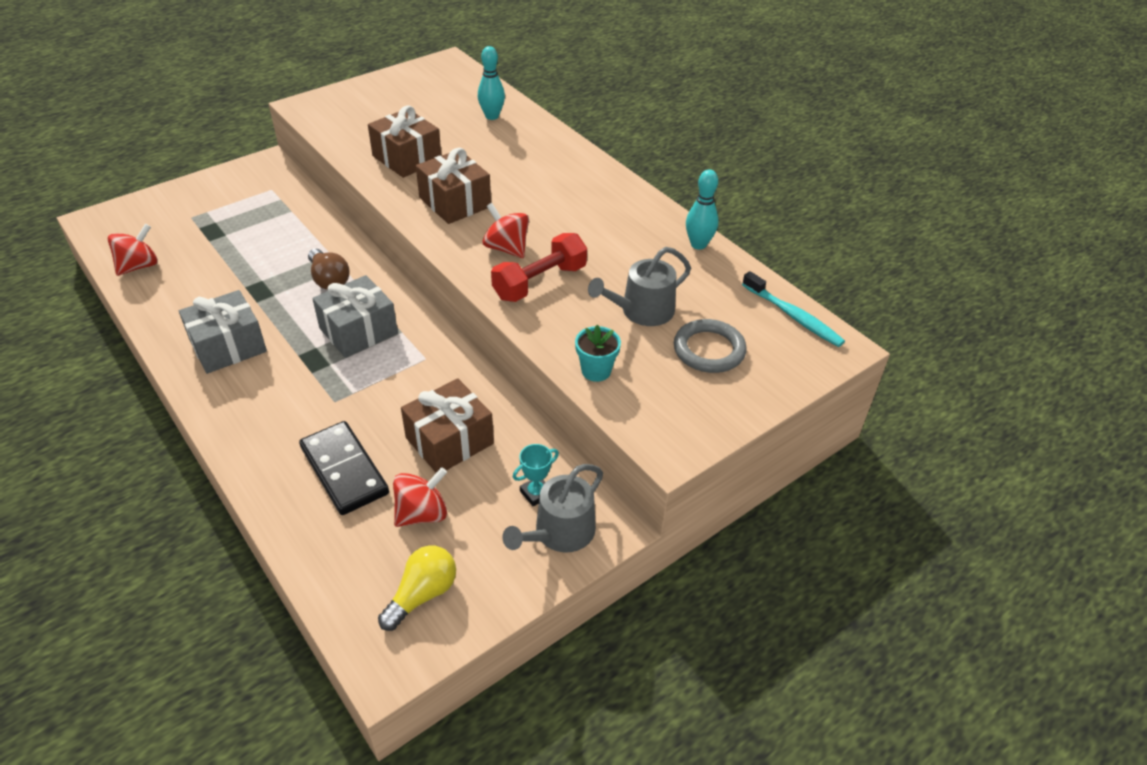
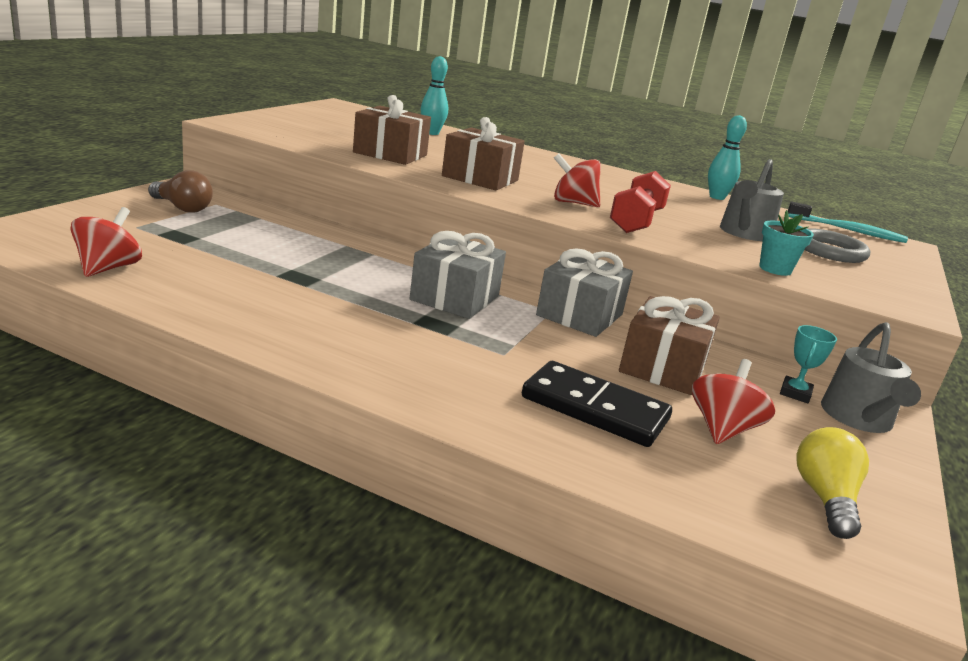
camera: 30 degrees left, 20 degrees down
(228, 346) = (317, 324): grey gift -> grey gift (580, 315)
(329, 279) = (370, 263): brown light bulb -> brown light bulb (182, 208)

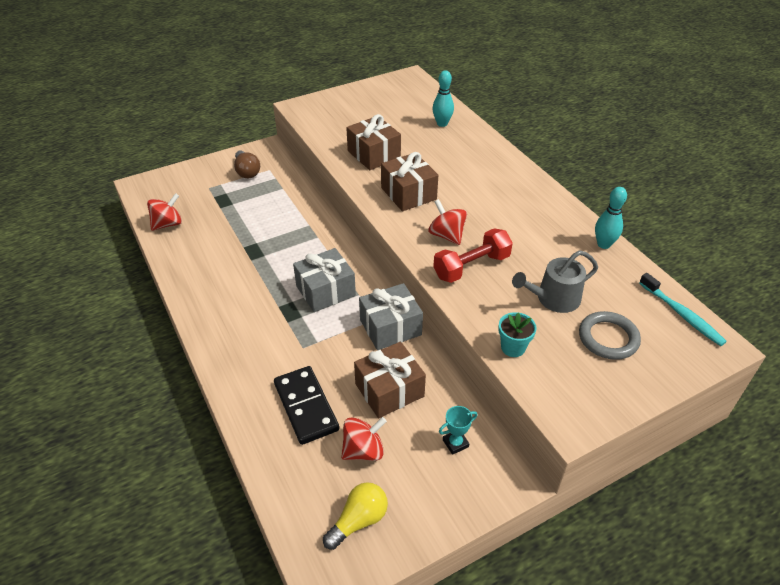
camera: 40 degrees right, 20 degrees up
(858, 418) = (472, 480): grey watering can -> none

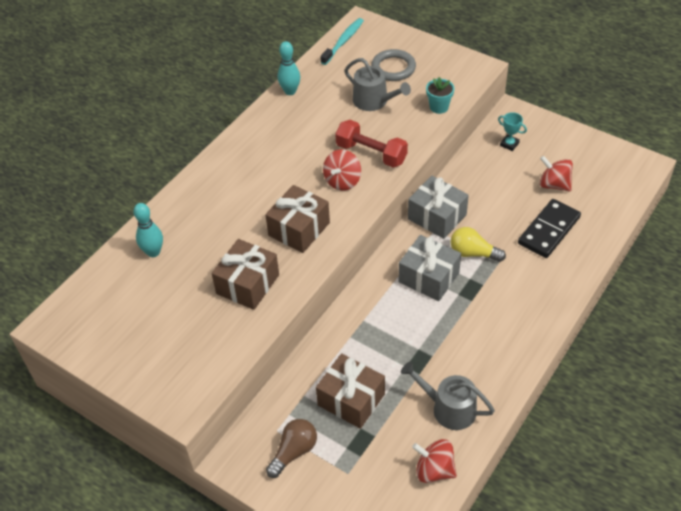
camera: 115 degrees left, 5 degrees up
(201, 250) = (449, 408): none -> grey watering can
(359, 520) = (600, 166): yellow light bulb -> yellow light bulb (473, 253)
(389, 390) = (496, 192): brown gift -> brown gift (351, 400)

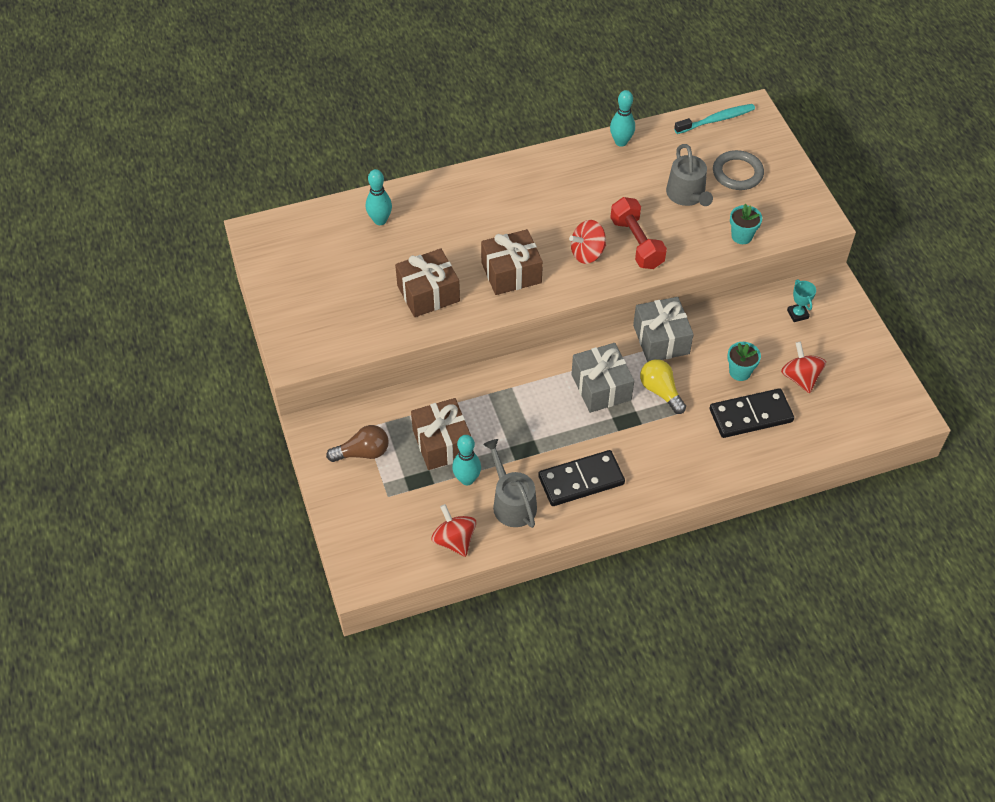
camera: 35 degrees right, 5 degrees up
(397, 414) = (467, 479): none -> turquoise bowling pin
(482, 355) = (581, 480): none -> black domino
(512, 205) = (740, 372): none -> turquoise flower pot

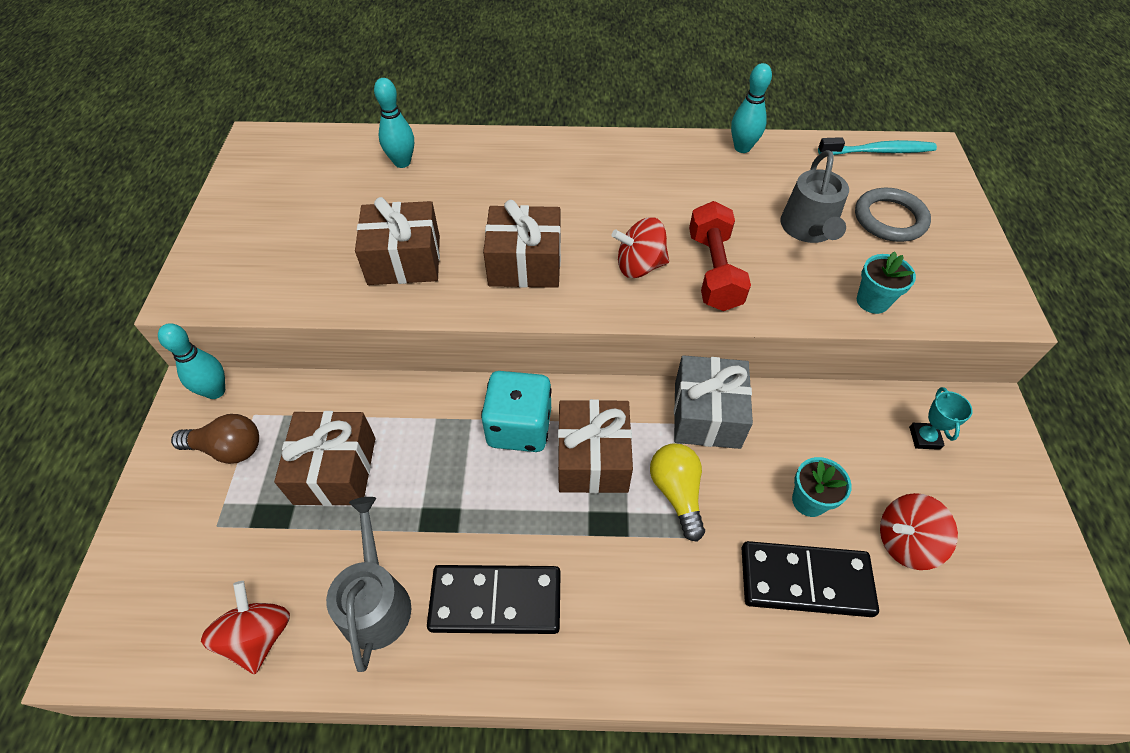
camera: 20 degrees right, 0 degrees up
(467, 479) = (335, 538): turquoise bowling pin -> turquoise bowling pin (215, 391)
(546, 383) = (519, 427): none -> turquoise dice
(601, 387) = (592, 458): grey gift -> brown gift
(800, 378) = (905, 542): red spinning top -> red spinning top turned 105 degrees counterclockwise

